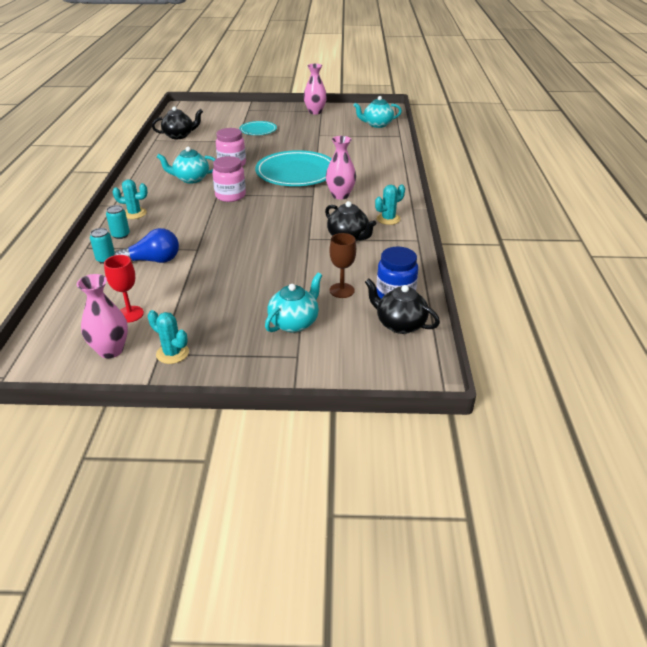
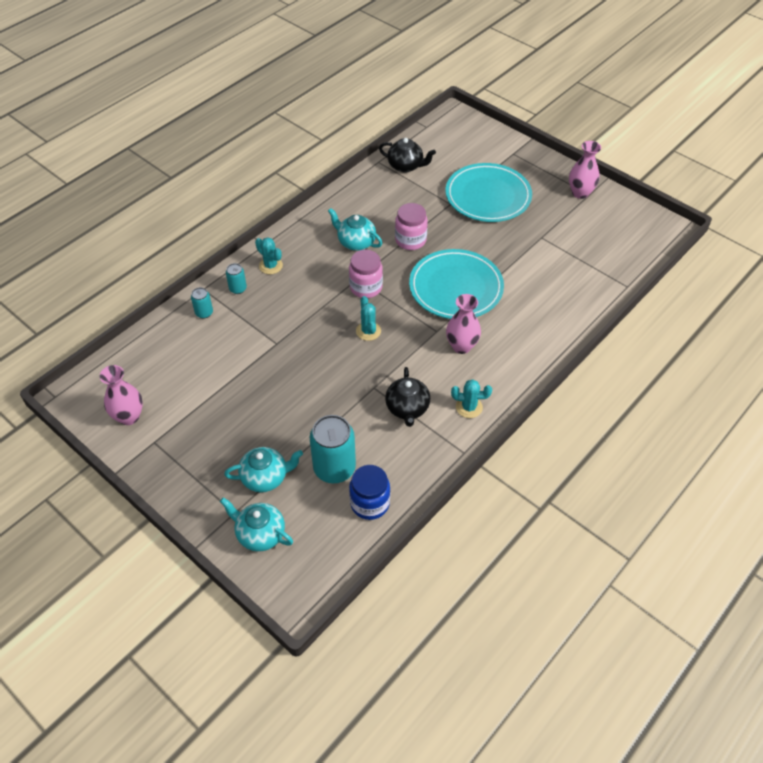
camera: 40 degrees right, 15 degrees up
(130, 314) = (169, 387): red goblet -> none
(153, 260) = (234, 336): blue light bulb -> none
(172, 353) = (161, 448): turquoise cactus -> turquoise cactus (368, 331)
(258, 130) = (488, 196): turquoise plate -> turquoise plate, size x1.92
(342, 290) = (334, 468): brown goblet -> turquoise can
(377, 124) = (624, 252): turquoise teapot -> turquoise teapot (260, 534)
(400, 324) = (338, 537): black teapot -> none

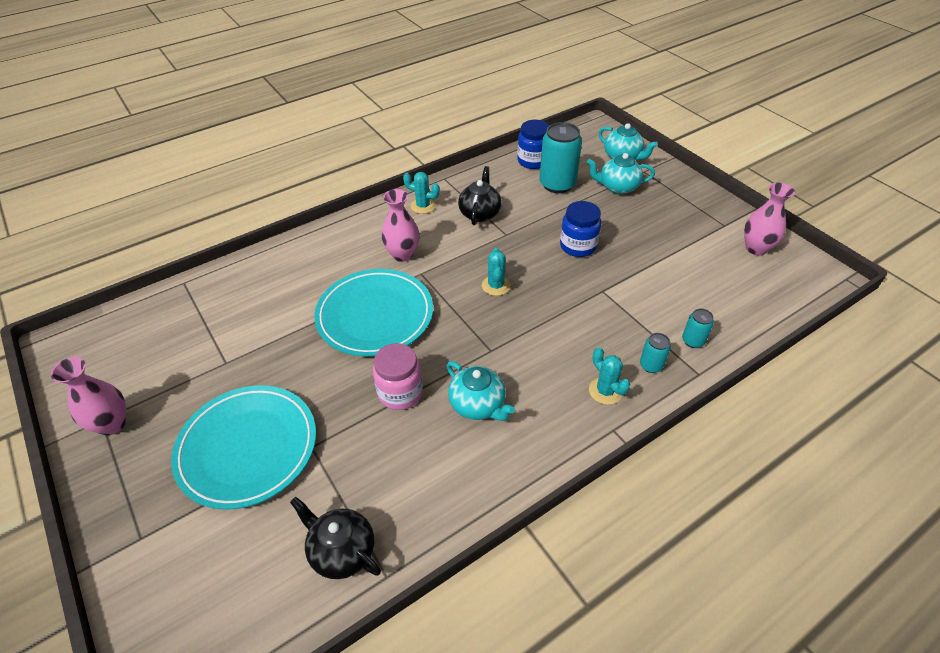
camera: 165 degrees left, 5 degrees down
(302, 386) = (578, 246): none -> blue jar
(366, 287) = (483, 336): pink jar -> none

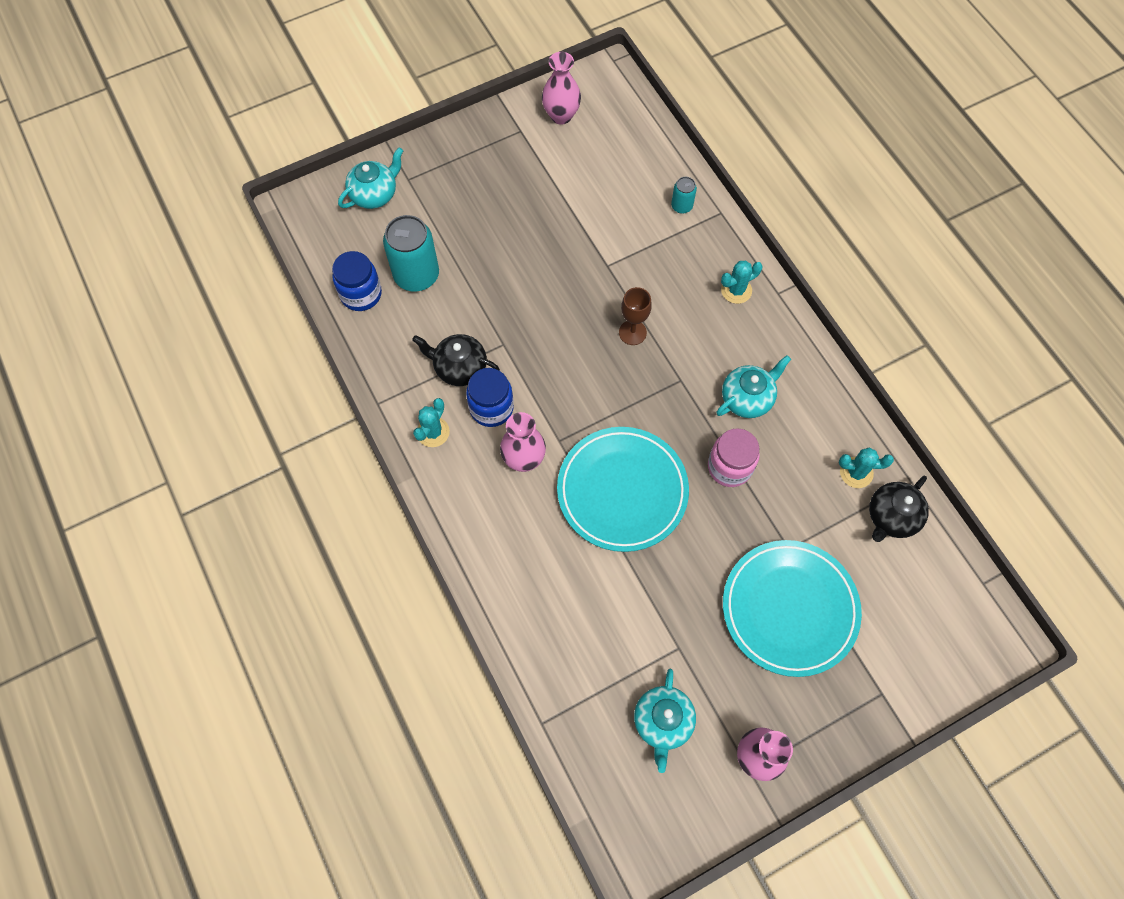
camera: 85 degrees left, 20 degrees up
(496, 285) = (588, 365): turquoise cactus -> turquoise cactus (856, 472)
(535, 312) = (632, 332): none -> brown goblet
(578, 246) = (535, 275): blue jar -> blue jar (491, 408)
(617, 187) = (434, 213): turquoise teapot -> turquoise teapot (662, 722)
(651, 365) = (709, 247): turquoise can -> none

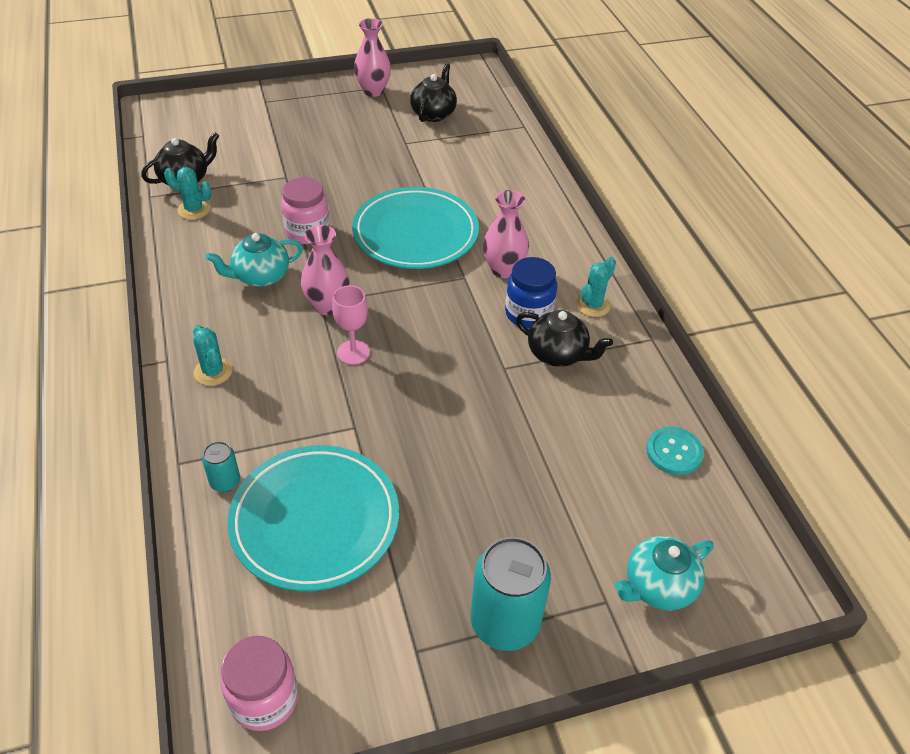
camera: 170 degrees left, 20 degrees down
(361, 294) = (674, 452): blue jar -> turquoise button
(416, 275) = (601, 461): turquoise can -> turquoise can (505, 622)
(561, 115) = (342, 665): pink vase -> pink vase (327, 306)
(598, 92) = (264, 699): none -> pink jar
(632, 332) = (353, 352): brown goblet -> pink goblet
(662, 722) = (433, 114): turquoise teapot -> black teapot
(736, 290) = (213, 372): turquoise cactus -> turquoise cactus turned 75 degrees clockwise
(789, 609) = (307, 147): turquoise plate -> turquoise plate (315, 520)

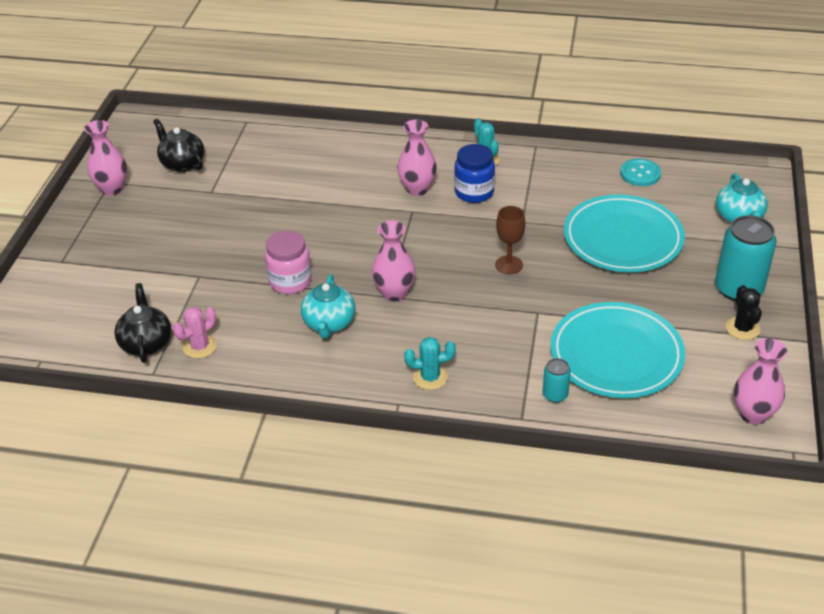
camera: 60 degrees left, 5 degrees down
(194, 210) = (200, 347): turquoise cactus -> pink cactus
(264, 699) = (753, 414): pink jar -> pink vase
(353, 352) = (458, 292): pink goblet -> none
(415, 233) = (339, 221): turquoise plate -> turquoise plate (622, 239)
(421, 379) = (509, 265): none -> brown goblet
(427, 646) = (742, 328): none -> black cactus
(558, 354) = (524, 192): black teapot -> none

